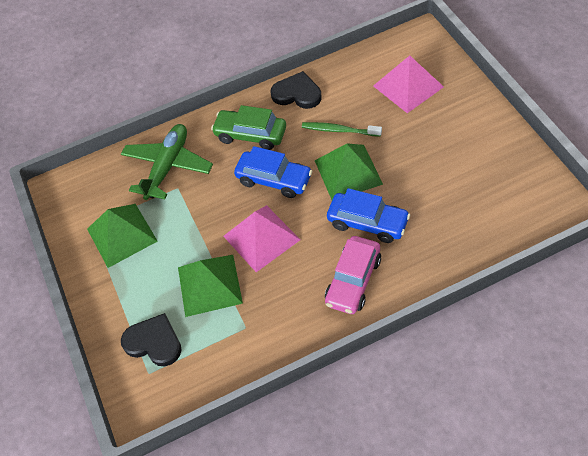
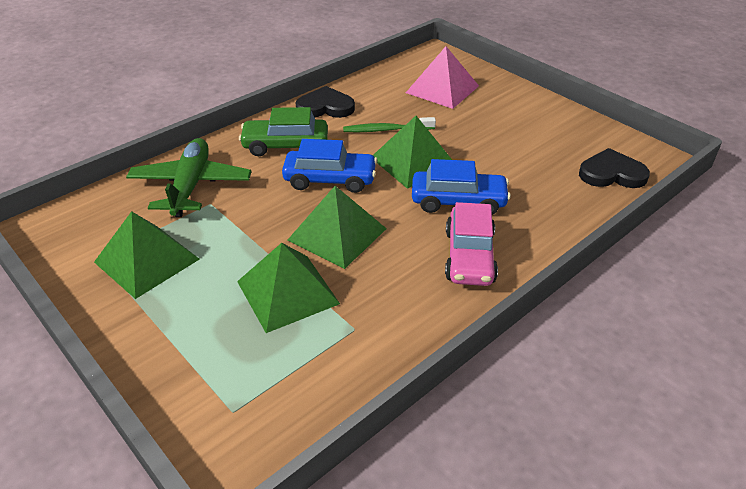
camera: 25 degrees left, 15 degrees down
(154, 342) = (229, 371): black heart -> black heart (611, 173)
(261, 238) = (337, 234): pink pyramid -> green pyramid

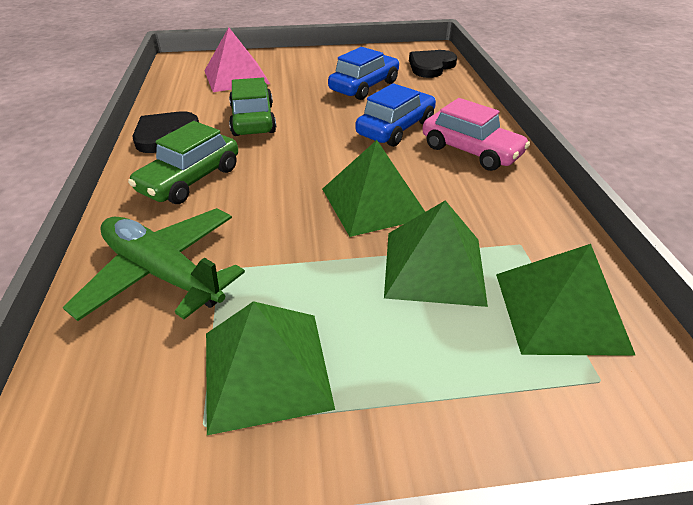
camera: 55 degrees left, 0 degrees up
(330, 179) = (285, 175): blue car -> blue car (364, 86)
(387, 130) = (253, 120): green toothbrush -> green car
(413, 162) = (317, 126): green pyramid -> green pyramid (560, 311)

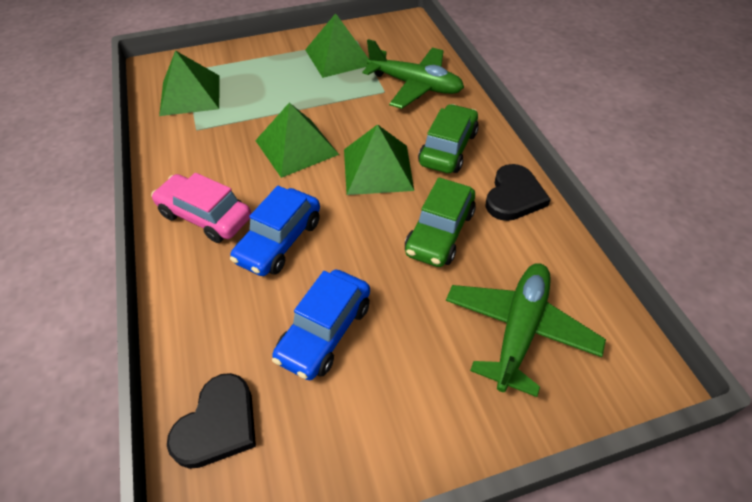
camera: 170 degrees right, 10 degrees up
(236, 77) = (519, 330): pink pyramid -> green plane
(253, 120) = (440, 232): green car -> green car turned 45 degrees clockwise
(433, 266) = (256, 108): green pyramid -> green pyramid (378, 169)

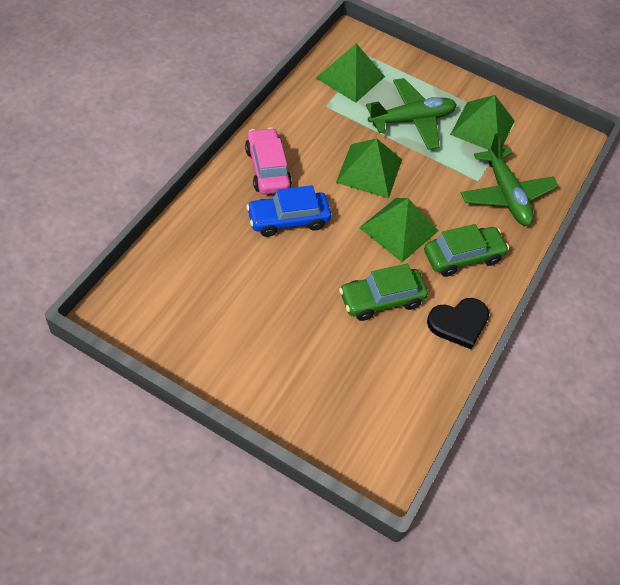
camera: 40 degrees right, 5 degrees up
(218, 424) = (155, 281): black heart -> none
(325, 332) = (251, 289): blue car -> none
(519, 330) = (349, 388): green plane -> green plane (412, 120)

